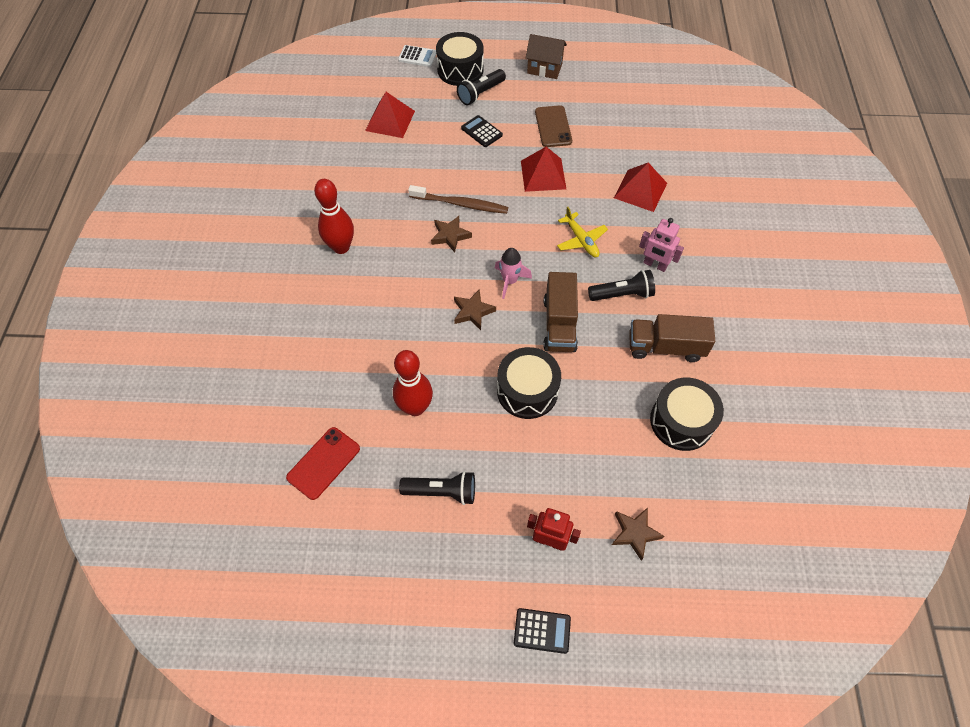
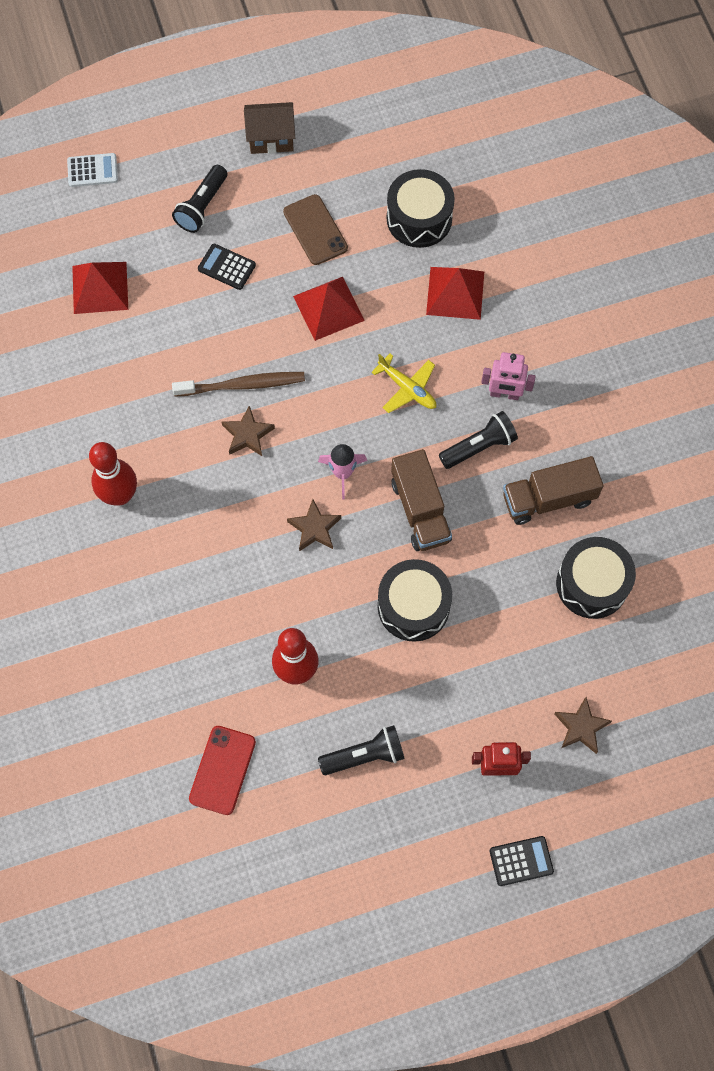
camera: 20 degrees left, 10 degrees up
(460, 70) = (159, 175): black drum -> black drum (419, 218)

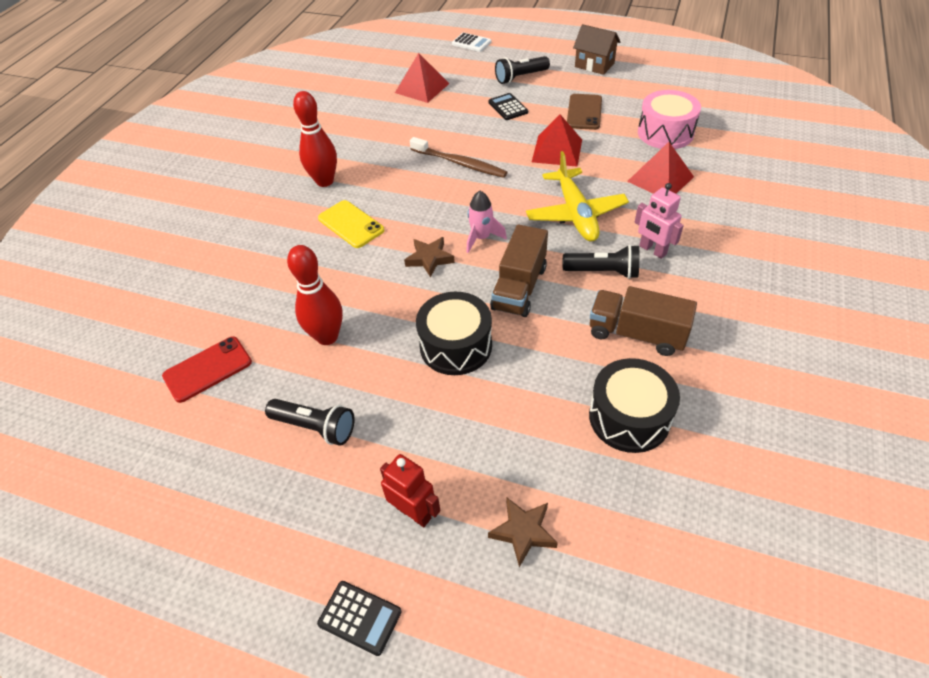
camera: 40 degrees right, 20 degrees down
(201, 534) = (351, 224): none -> yellow phone
(247, 434) = (437, 188): brown star -> none
(407, 388) = (575, 214): yellow plane -> yellow plane, size x1.62
(419, 218) = (665, 133): black drum -> pink drum

